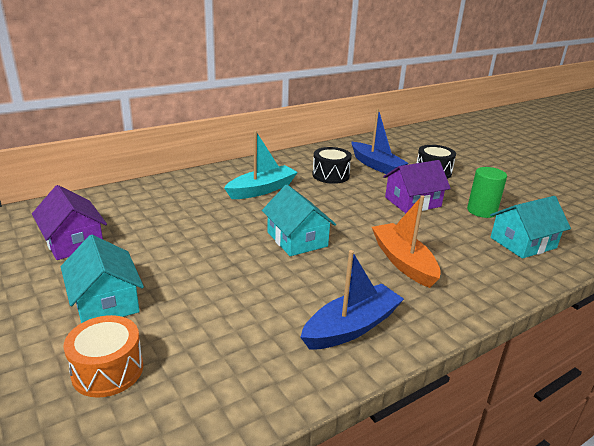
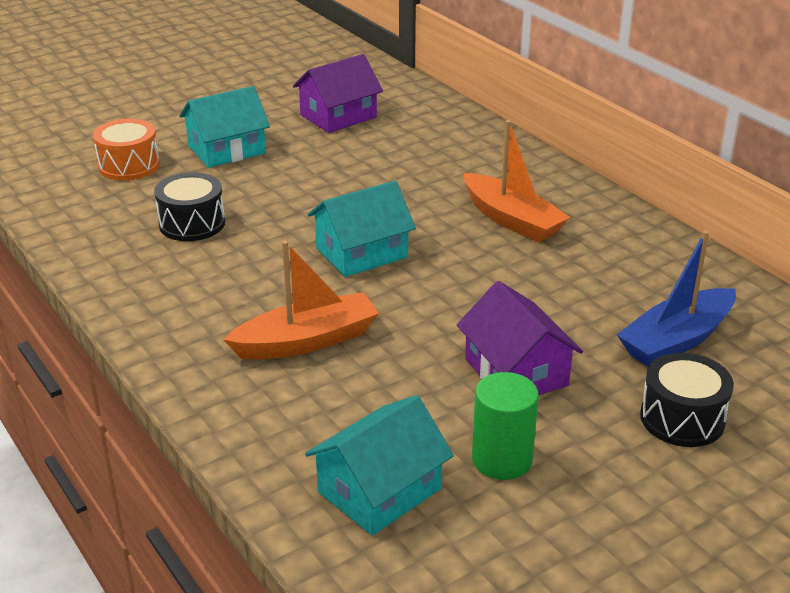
camera: 90 degrees right, 5 degrees up
(262, 190) = (512, 220): turquoise boat -> orange boat
(330, 175) = (599, 284): black drum -> black drum (192, 224)
(351, 327) = (166, 290): blue boat -> none
(523, 243) = (379, 490): turquoise house -> turquoise house turned 75 degrees clockwise

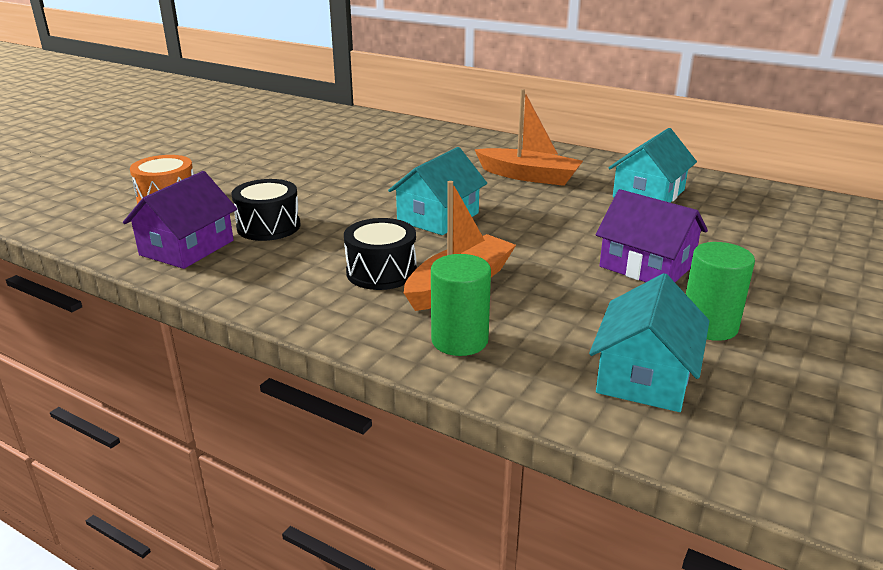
camera: 25 degrees left, 5 degrees down
(227, 150) = (250, 174): turquoise house -> turquoise house (648, 193)
(251, 401) = (459, 340): none -> green cylinder
(338, 116) = (324, 139): purple house -> purple house (187, 248)
(676, 340) = (728, 221): blue boat -> none
(682, 419) = (793, 266): black drum -> black drum (381, 272)

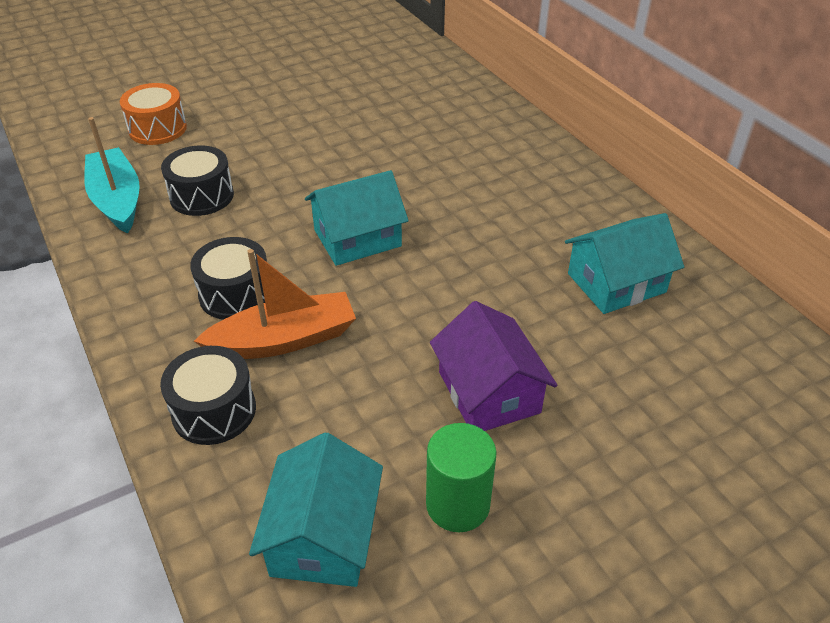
camera: 30 degrees right, 15 degrees up
(187, 248) = (117, 200): purple house -> turquoise boat
(459, 340) = (214, 410): green cylinder -> black drum
(529, 176) = (511, 208): orange boat -> none
(644, 376) = (323, 535): turquoise house -> turquoise house turned 45 degrees counterclockwise

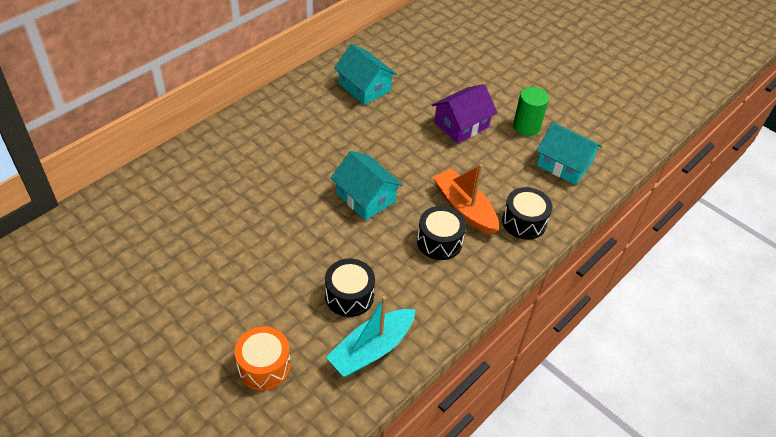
camera: 110 degrees left, 5 degrees up
(323, 535) = (564, 164): turquoise house -> turquoise house turned 45 degrees clockwise

